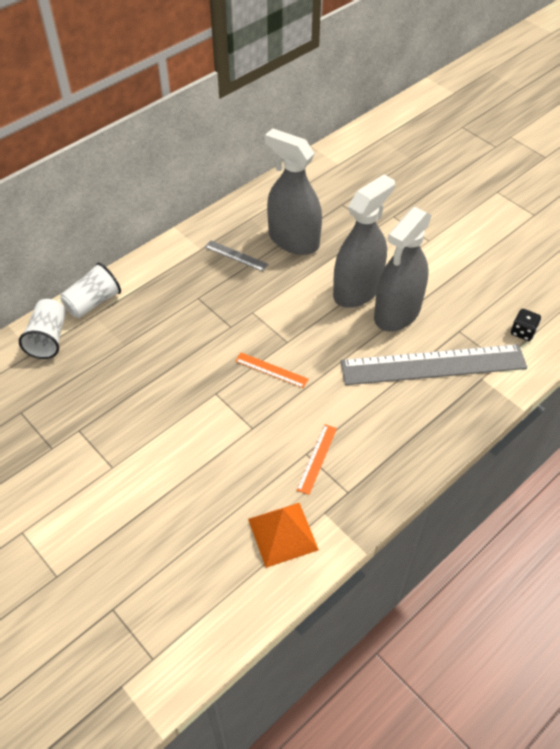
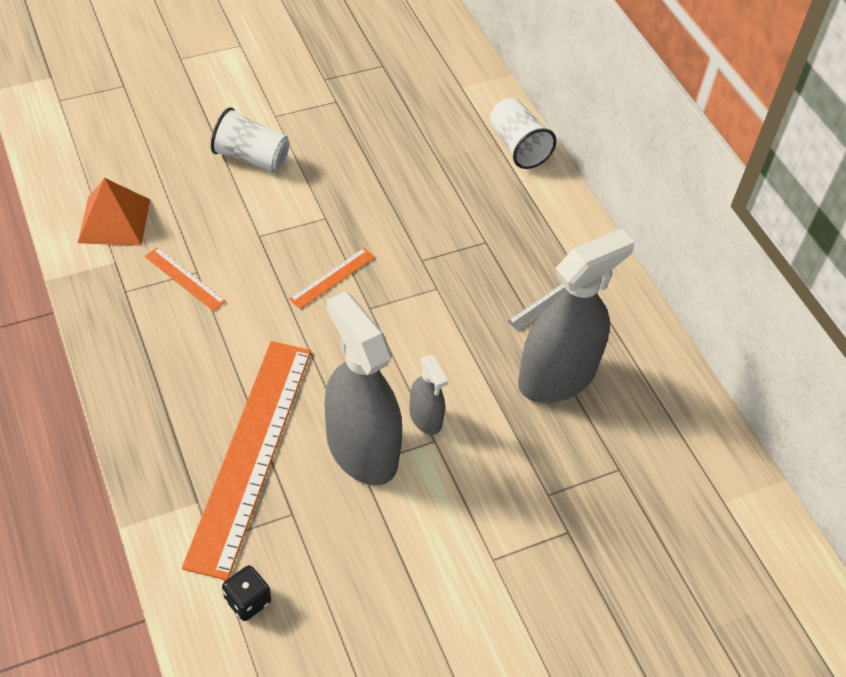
camera: 105 degrees right, 0 degrees up
(48, 338) = (477, 101): white cup -> white cup (251, 157)
(357, 290) = (425, 418): grey spray bottle -> grey spray bottle, size x0.49
(433, 365) = (251, 453): grey ruler -> orange ruler

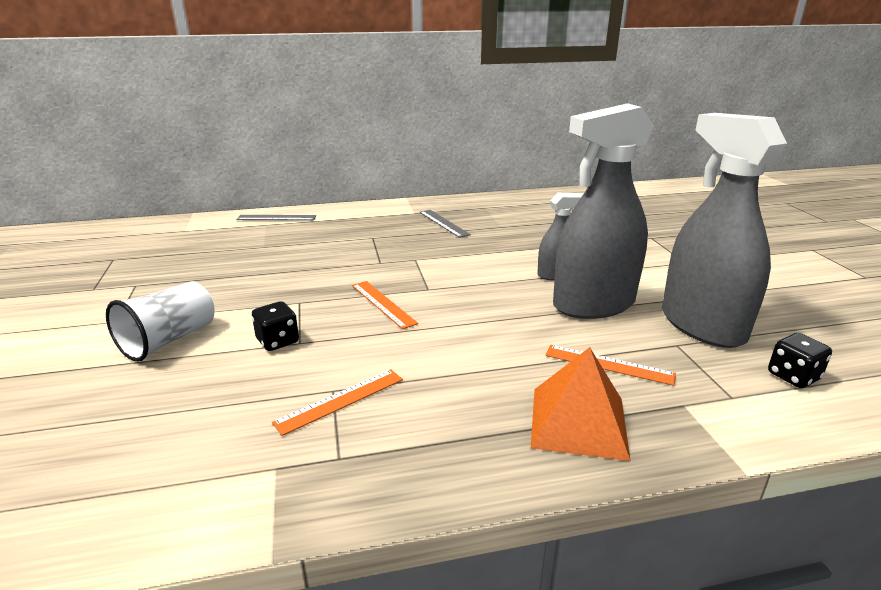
camera: 75 degrees left, 25 degrees down
(114, 221) = (189, 466): orange pyramid -> orange pyramid (578, 422)
(251, 453) = (609, 364): orange ruler -> orange ruler, size x0.41
(258, 222) = (278, 341): none -> black dice
(518, 146) = (276, 218): white cup -> grey ruler
(556, 377) = (515, 227): grey spray bottle -> grey spray bottle (702, 325)

